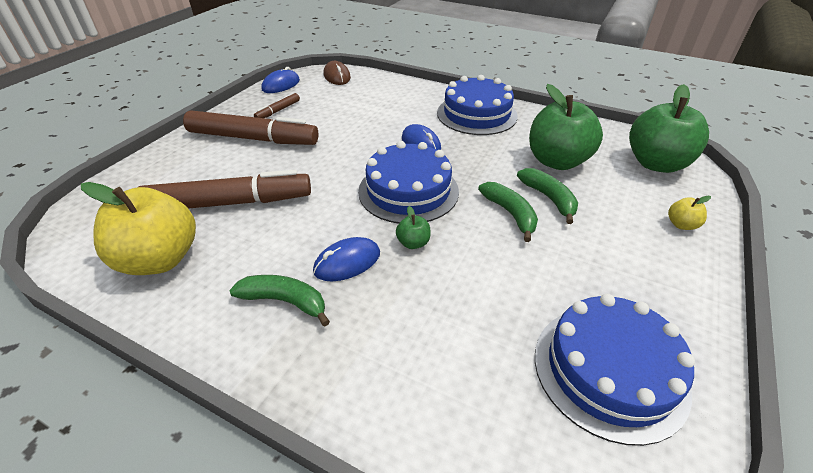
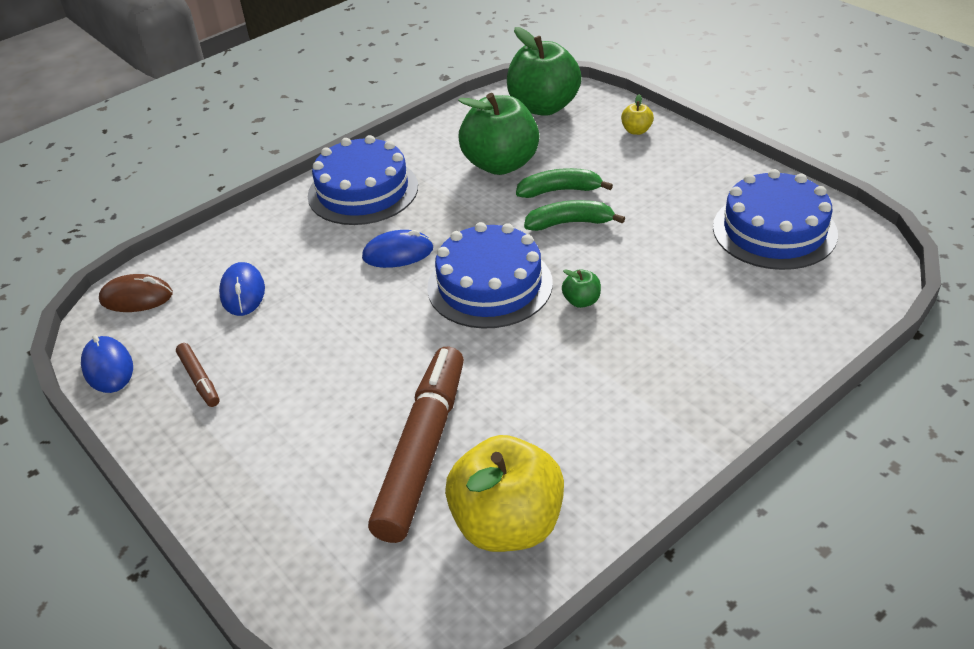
camera: 65 degrees left, 0 degrees up
(253, 139) = (267, 416): brown marker -> none
(285, 301) = (627, 412): green banana -> none
(347, 262) = (588, 356): blue mouse -> blue mouse (242, 292)

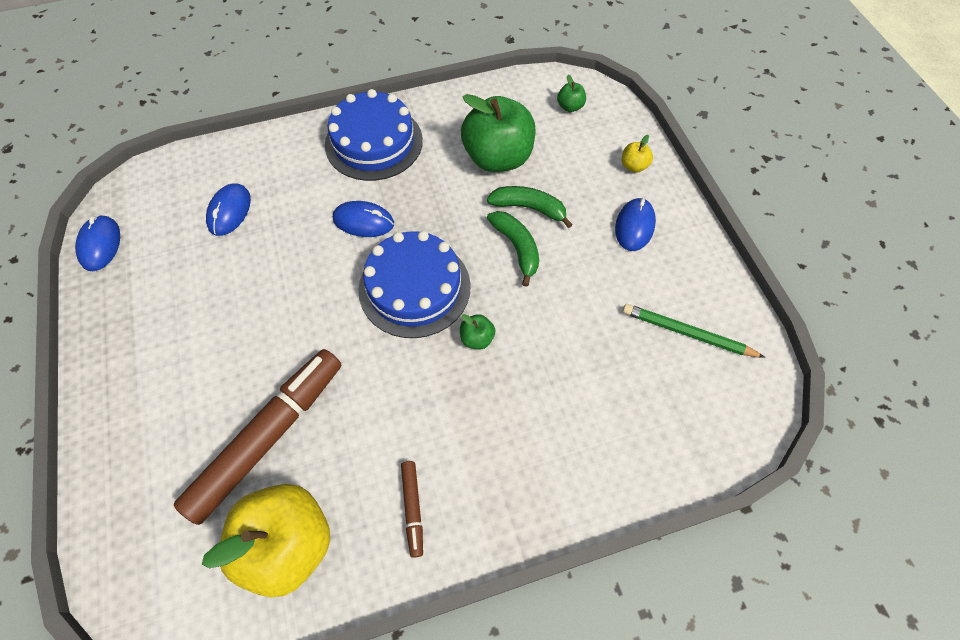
camera: 20 degrees right, 20 degrees up
(136, 297) = (155, 183): brown mouse -> none
(199, 380) = (153, 286): brown marker -> brown marker (413, 509)
(543, 107) = (570, 107): green apple -> green apple, size x0.42
(570, 223) = (517, 248): green banana -> green banana turned 45 degrees clockwise
(669, 172) = (634, 226): none -> blue mouse
(774, 230) = (687, 333): blue cake -> green pencil

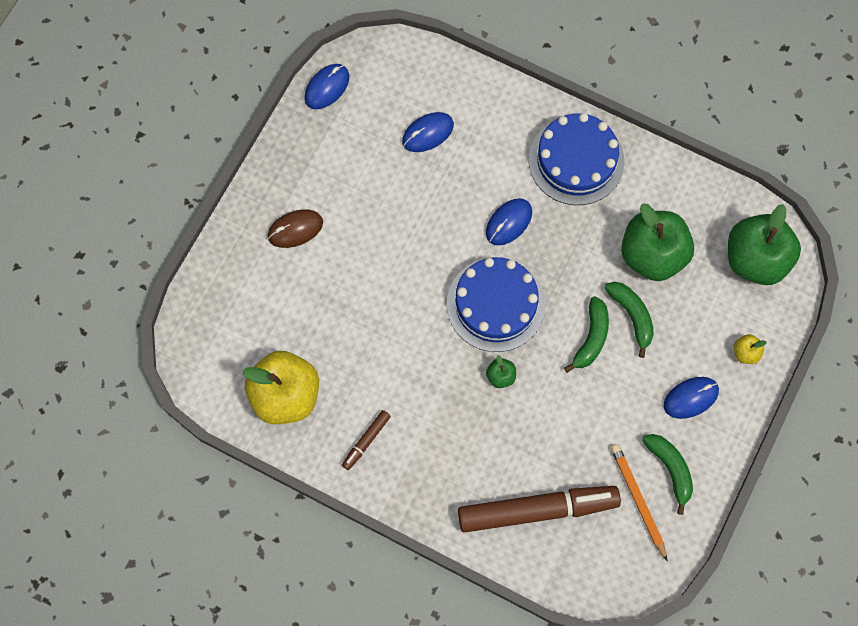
camera: 45 degrees right, 10 degrees up
(165, 379) = (295, 229): none -> brown mouse
(269, 436) = (324, 323): brown marker -> brown marker (537, 510)
(363, 221) = (508, 222): blue mouse -> blue mouse turned 75 degrees clockwise
(570, 107) = (756, 259): green apple -> green apple, size x2.40
(681, 288) = (670, 469): none -> green banana
(687, 333) = (638, 500): green pencil -> orange pencil

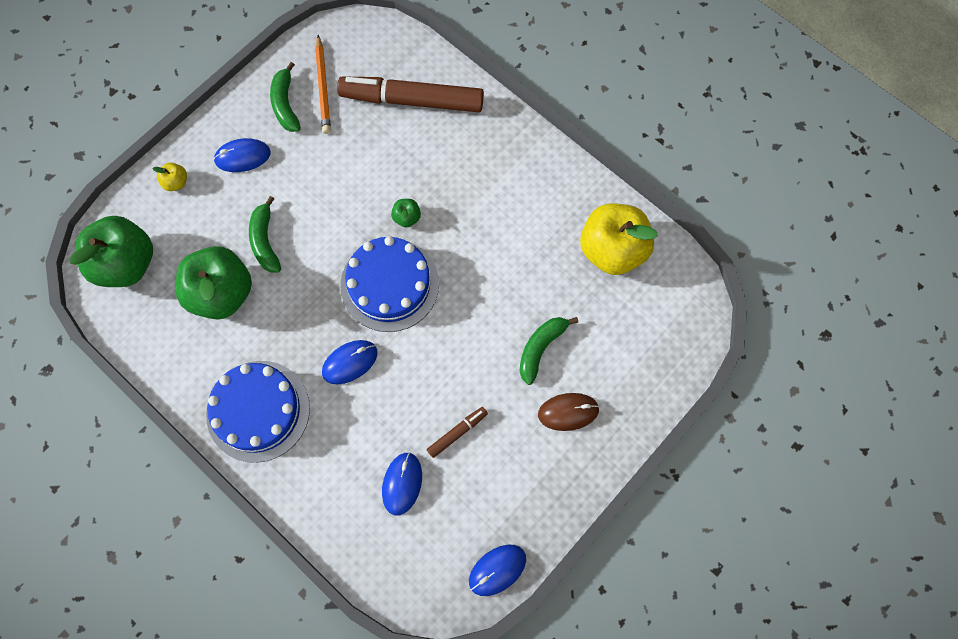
camera: 165 degrees left, 0 degrees up
(366, 441) = (546, 192): brown marker -> brown marker (457, 433)
(427, 133) = (402, 483): blue mouse -> blue mouse turned 60 degrees counterclockwise
(591, 338) = (311, 230): green banana -> green banana (540, 348)

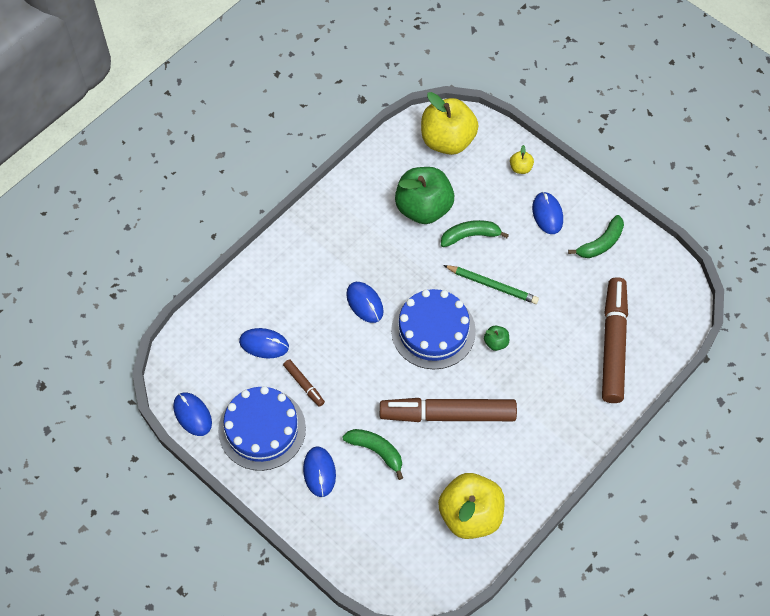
camera: 90 degrees right, 10 degrees down
(126, 263) = (447, 140): green apple -> yellow apple
(258, 411) = (326, 240): blue cake -> blue cake (262, 429)
(285, 104) = (601, 243): green banana -> green banana turned 150 degrees clockwise
(323, 87) = (620, 272): orange pencil -> none
(333, 219) = (492, 285): none -> green pencil
(495, 271) = (447, 414): none -> brown marker
(568, 412) = (319, 472): brown mouse -> blue mouse

